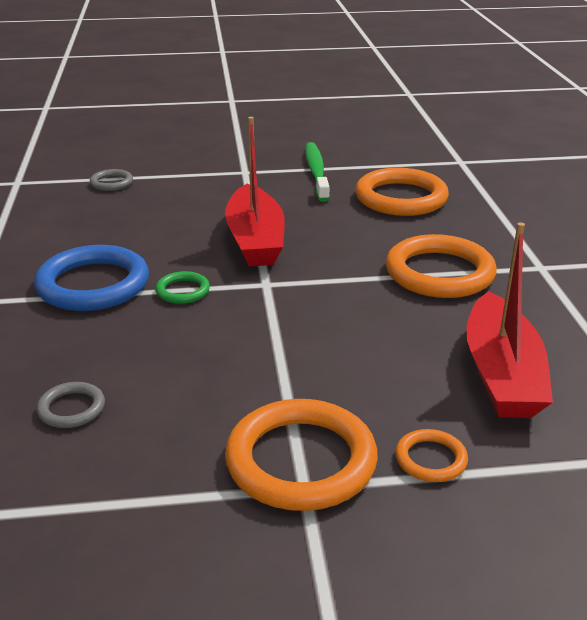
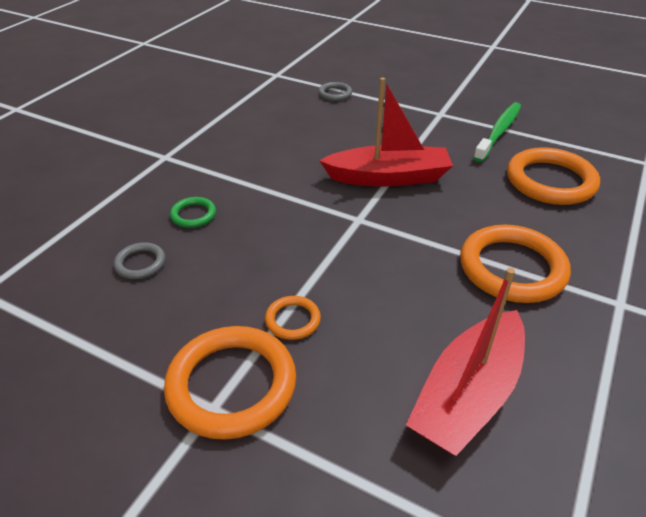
camera: 35 degrees right, 10 degrees up
(93, 284) = (244, 172): blue ring -> none
(182, 291) = (295, 201): green ring -> green ring (193, 215)
(255, 240) = (388, 177): red boat -> red boat turned 120 degrees counterclockwise
(431, 459) = (324, 441): orange ring -> orange ring (293, 320)

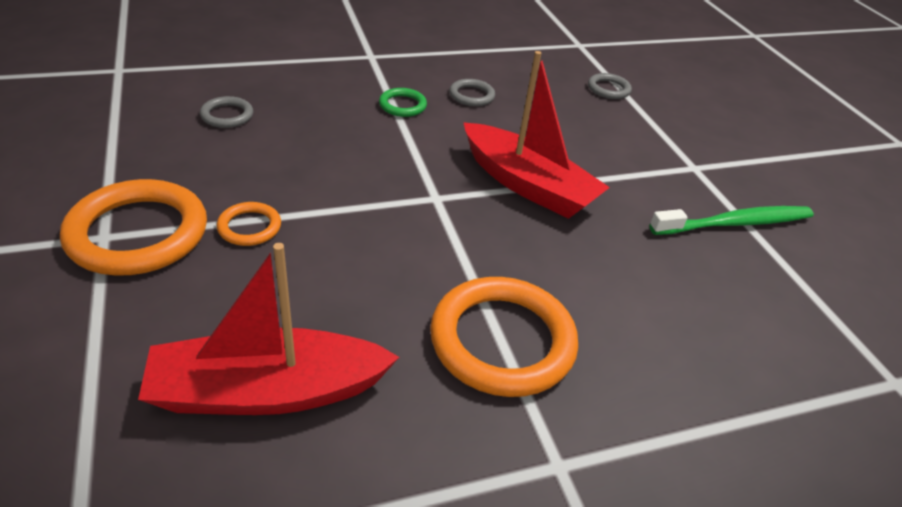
camera: 40 degrees right, 0 degrees up
(193, 215) = (317, 108): green ring -> green ring (402, 105)
(272, 144) = (471, 95): none -> grey ring
(550, 181) = (707, 305): orange ring -> none

